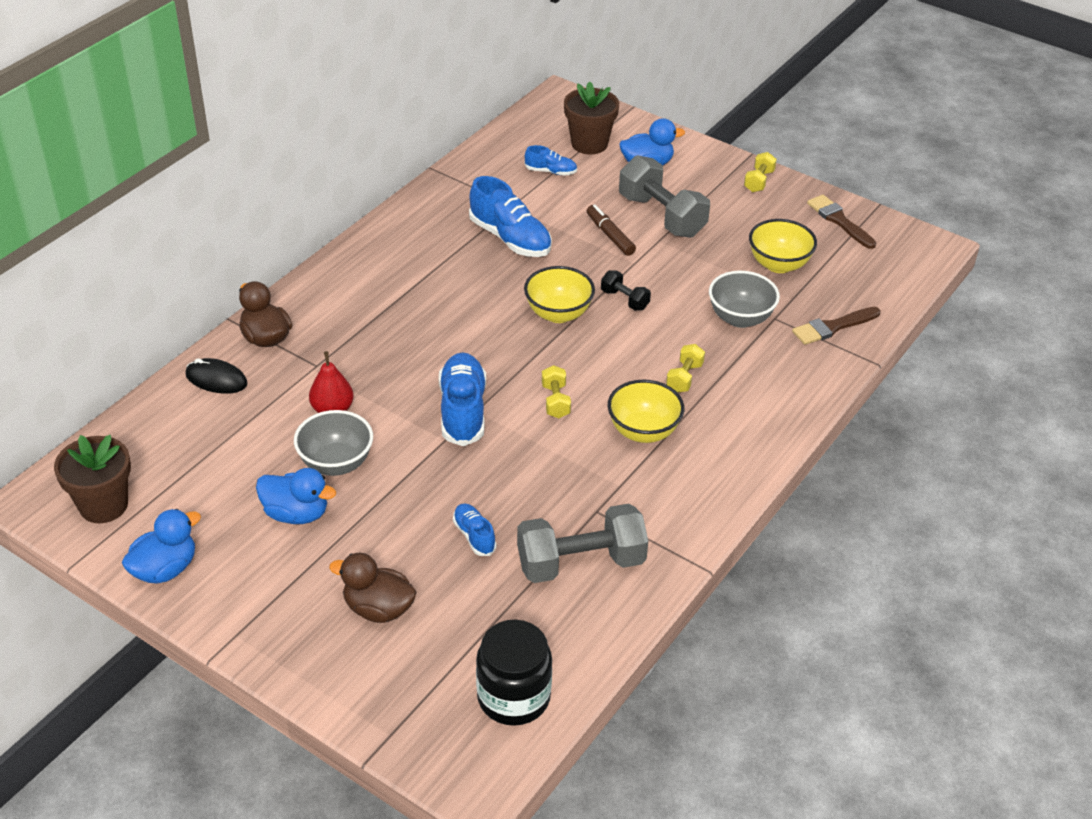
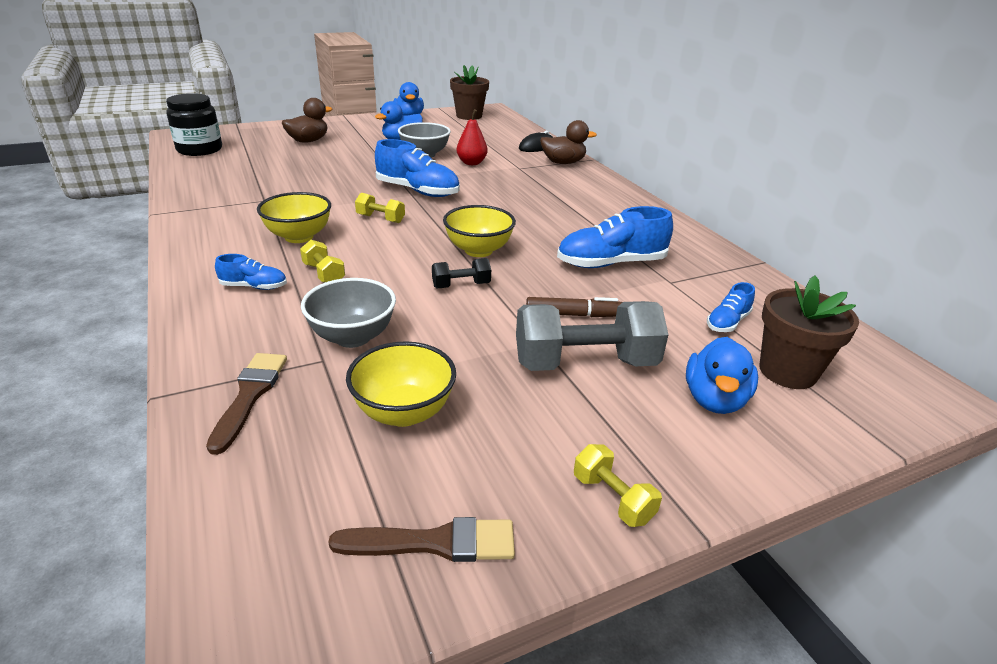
camera: 120 degrees right, 10 degrees down
(474, 536) = (312, 168): blue shoe -> blue shoe (254, 287)
(581, 563) = (238, 184): grey dumbbell -> none

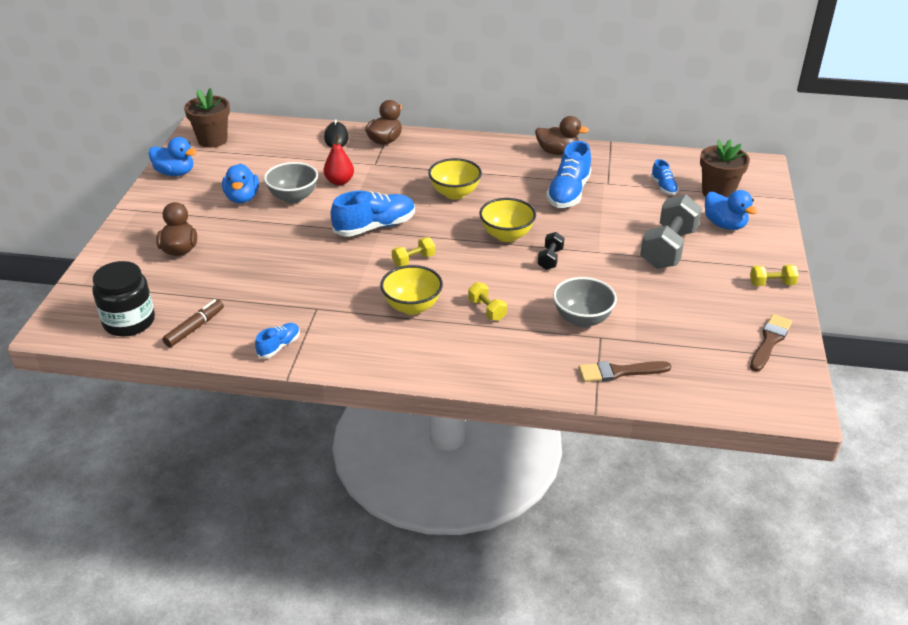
camera: 55 degrees left, 5 degrees up
(250, 395) = (619, 372): brown brush -> brown brush turned 45 degrees counterclockwise
(254, 287) = (481, 345): blue shoe -> blue shoe (279, 346)
(324, 274) = (487, 310): yellow dumbbell -> yellow dumbbell turned 60 degrees clockwise
(404, 412) = (671, 322): yellow bowl -> yellow bowl (455, 193)
(573, 315) = (618, 232): brown marker -> brown marker (195, 328)
(683, 238) = (557, 152): none -> brown duck

